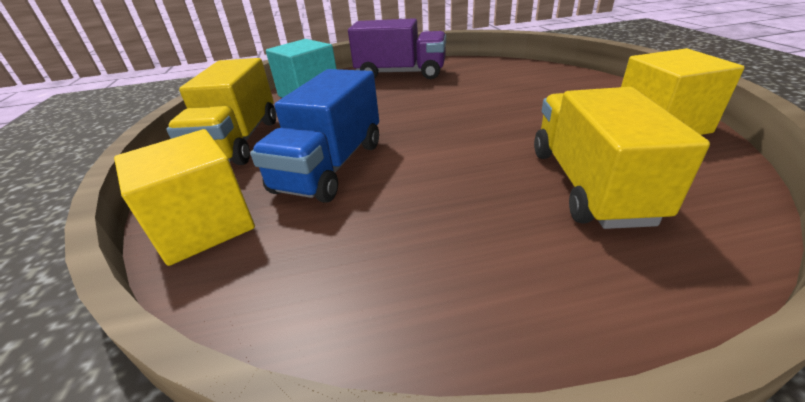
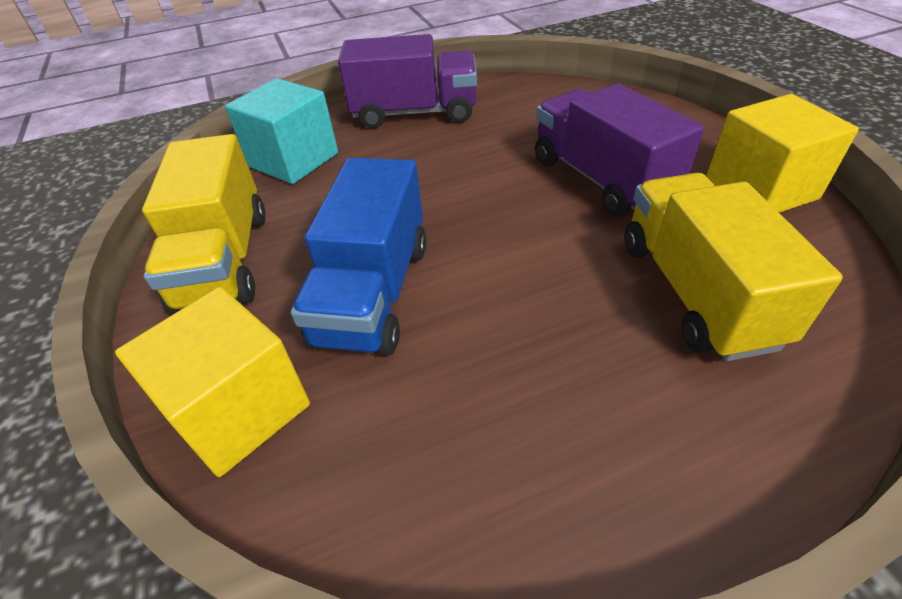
camera: 10 degrees left, 10 degrees up
(527, 113) = (601, 179): none -> purple truck

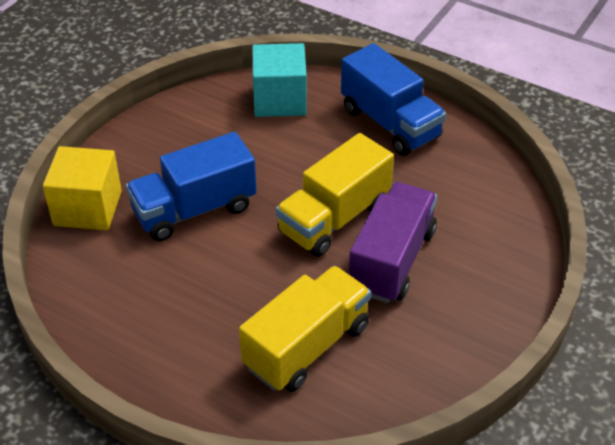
camera: 50 degrees right, 0 degrees up
(224, 259) = (170, 134): yellow truck -> yellow truck (334, 218)
(414, 113) = (390, 123): purple truck -> blue truck
(760, 189) = (454, 349): yellow cube -> none

